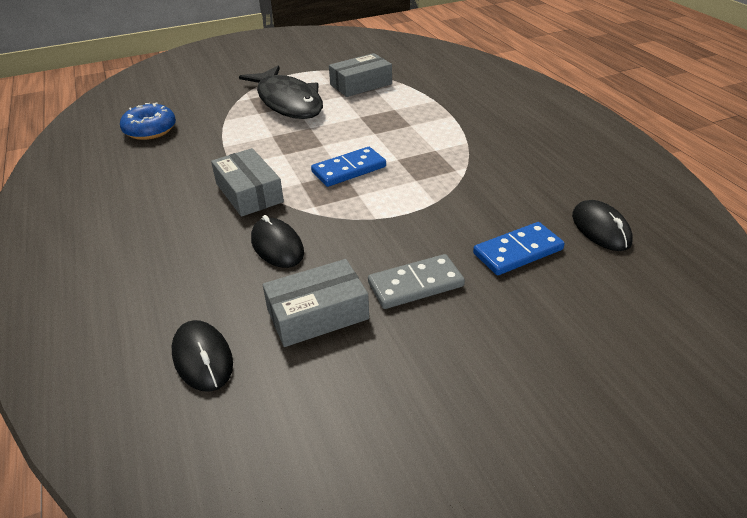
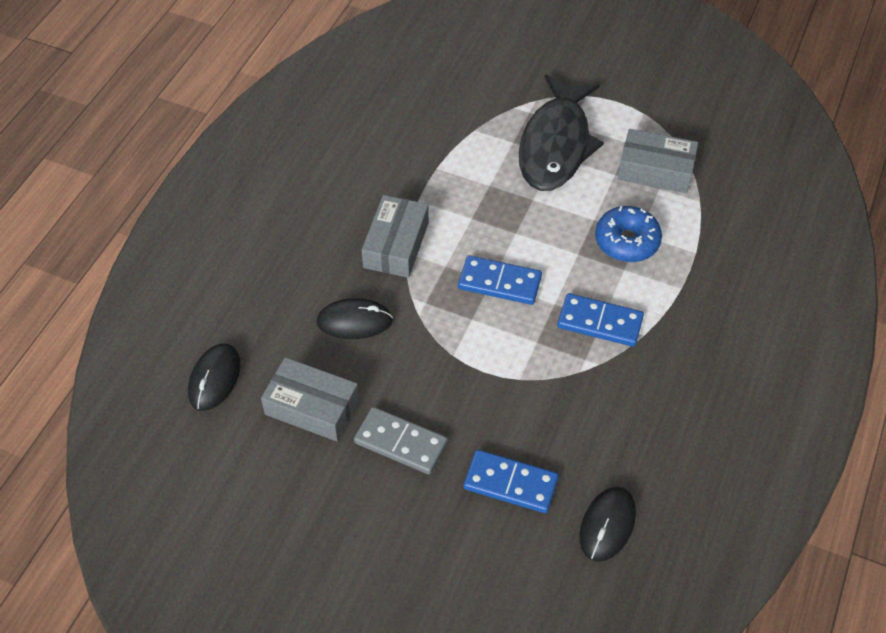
camera: 45 degrees right, 15 degrees up
(150, 130) = (403, 98): blue donut -> blue donut (627, 241)
(277, 246) = (354, 321): black mouse -> black mouse turned 75 degrees clockwise
(436, 151) = (600, 322): none -> blue domino

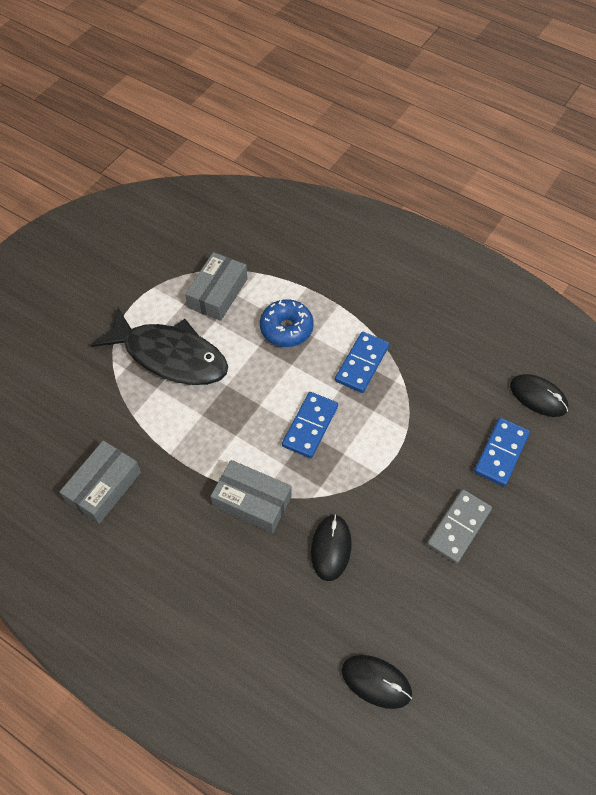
camera: 80 degrees left, 5 degrees up
(312, 407) = (416, 595): grey box -> grey box (103, 487)

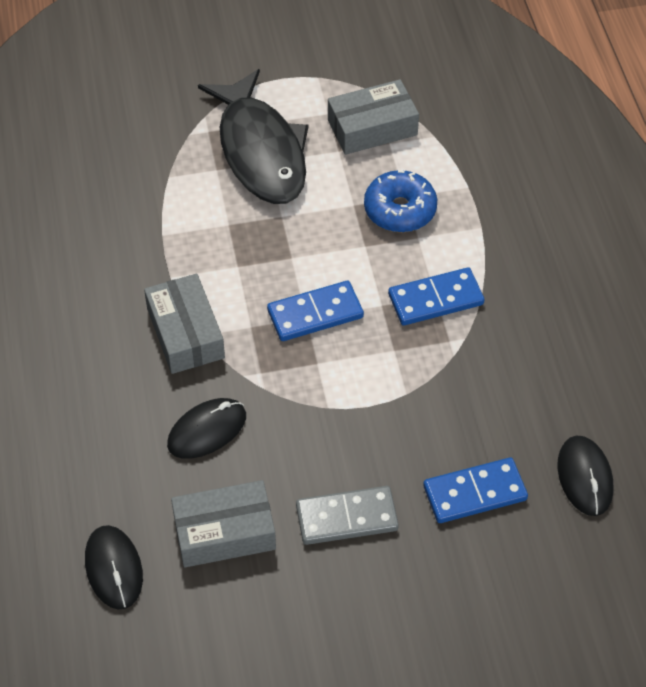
camera: 45 degrees right, 5 degrees down
(103, 487) = (77, 217): grey box -> grey box (224, 532)

